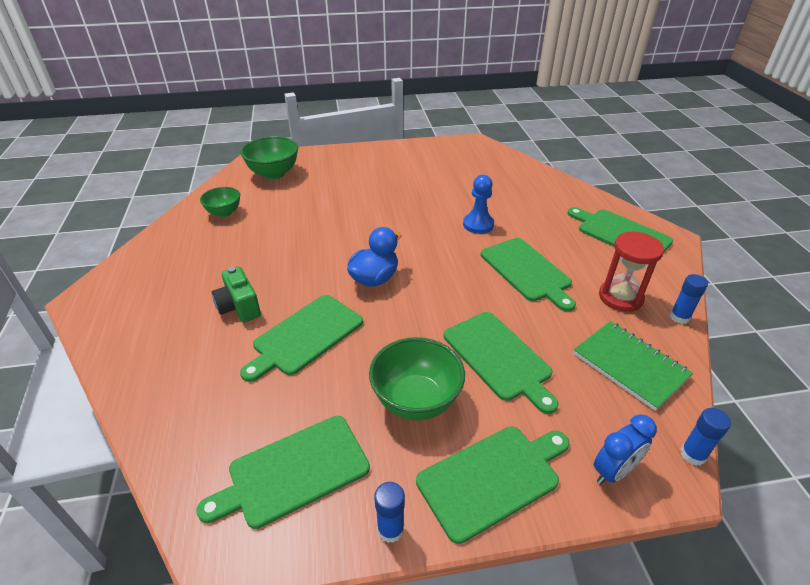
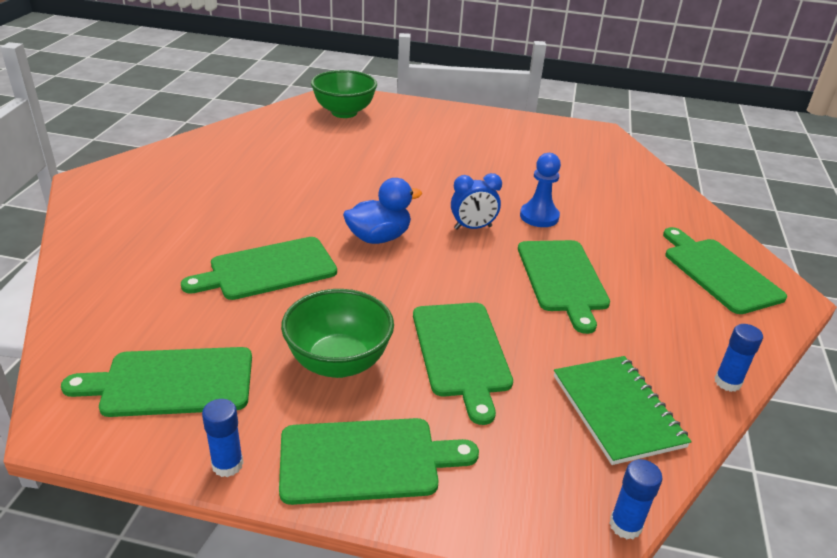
camera: 20 degrees right, 5 degrees down
(224, 213) = (268, 137): green bowl -> none
(239, 307) = (222, 225): green camera -> none
(613, 471) = (511, 505): blue clock -> blue clock (473, 228)
(620, 297) = (663, 338): red hourglass -> none

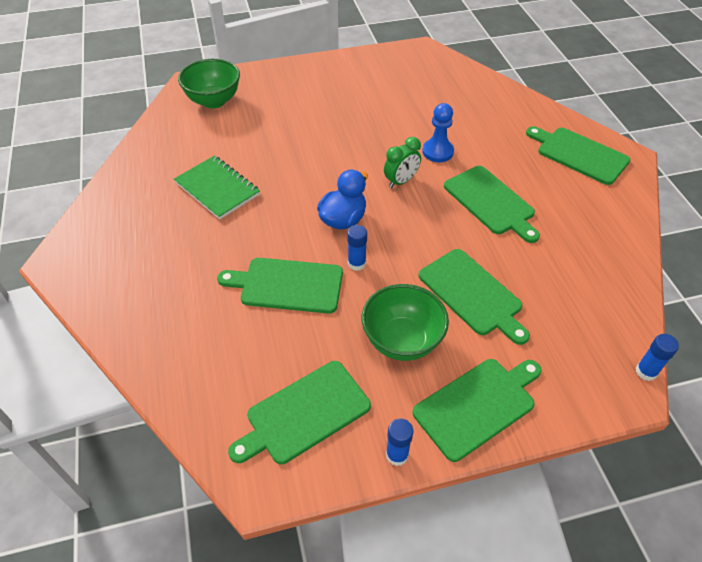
camera: 25 degrees left, 15 degrees up
(268, 269) = (287, 285): green cutting board -> green cutting board turned 60 degrees clockwise
(473, 228) = (401, 181): blue clock -> green clock
(617, 411) = (591, 293): green notebook -> green notebook (217, 189)
(727, 382) = (635, 242): blue glue stick -> blue glue stick (356, 263)

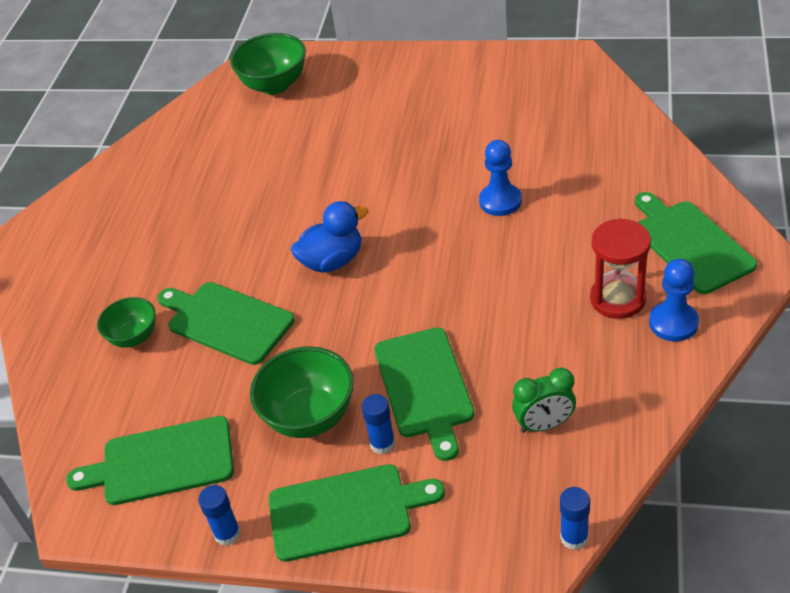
camera: 30 degrees right, 5 degrees down
(215, 318) = (134, 337): none -> green bowl
(217, 189) = (217, 193): green notebook -> none
(356, 263) = (315, 316): blue glue stick -> blue glue stick (382, 444)
(401, 181) = (429, 230): green clock -> green clock (544, 425)
(491, 202) = (524, 281): green cutting board -> none
(560, 200) = (617, 299): none -> red hourglass
(605, 207) = (673, 323): none -> blue pawn

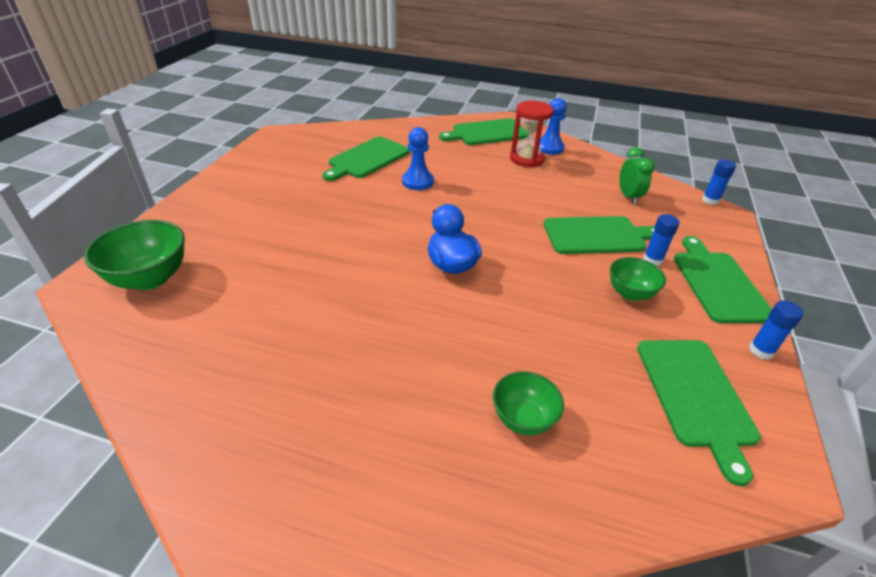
camera: 90 degrees left, 5 degrees down
(226, 321) = (512, 338): green cutting board -> green cutting board (367, 159)
(309, 417) = (630, 293): green bowl -> green bowl, size x0.62

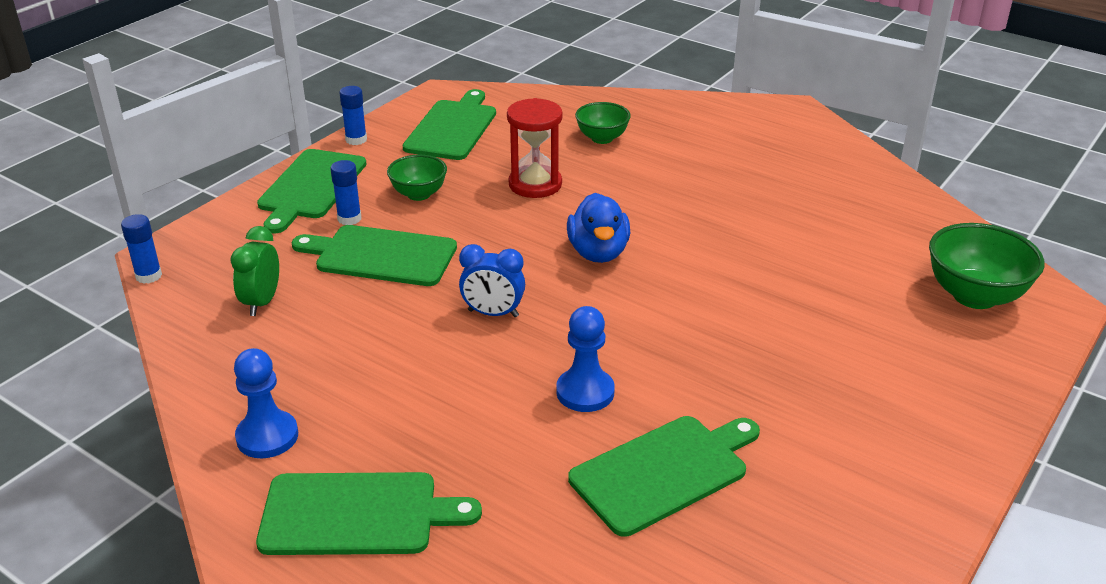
camera: 160 degrees left, 5 degrees down
(494, 211) = (493, 313): none -> blue clock
(526, 159) = (344, 413): red hourglass -> red hourglass (535, 184)

